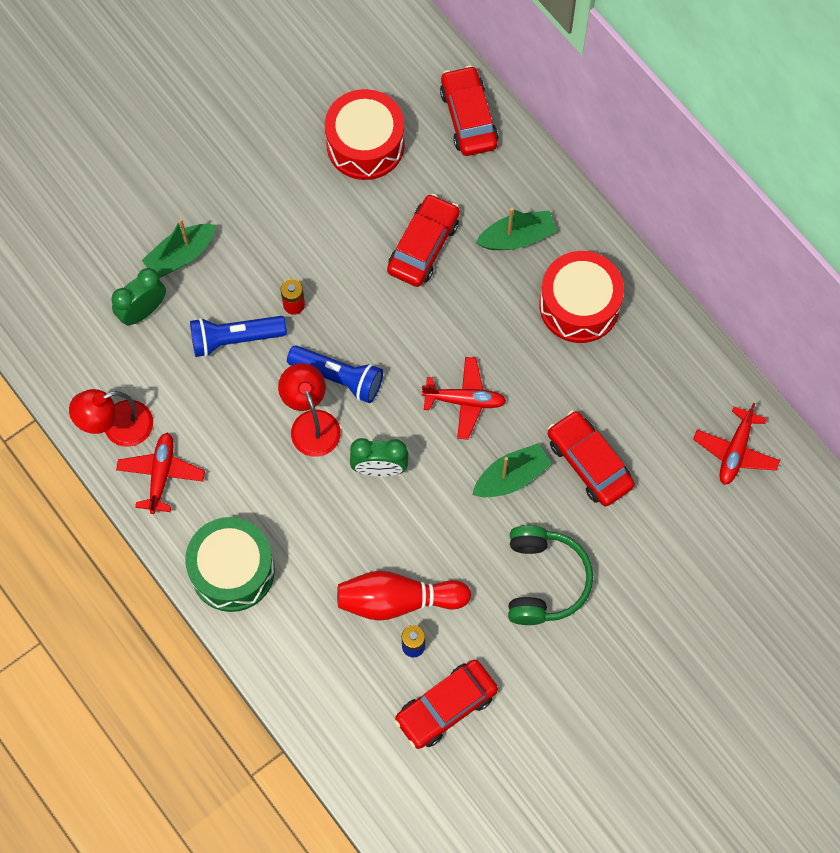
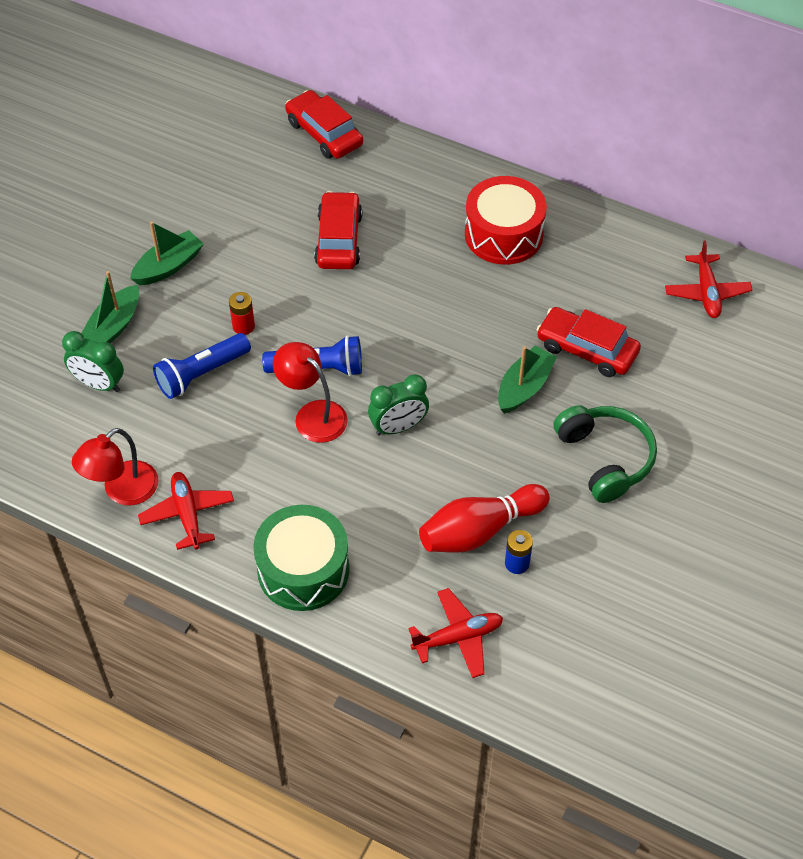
camera: 25 degrees left, 15 degrees down
(143, 311) = (99, 384): green clock -> green clock turned 90 degrees counterclockwise
(365, 144) = (242, 183): red drum -> none
(446, 707) = (579, 603): red car -> none
(464, 401) = (445, 343): red plane -> red plane (458, 637)
(517, 238) = (418, 204): green boat -> green boat (168, 266)

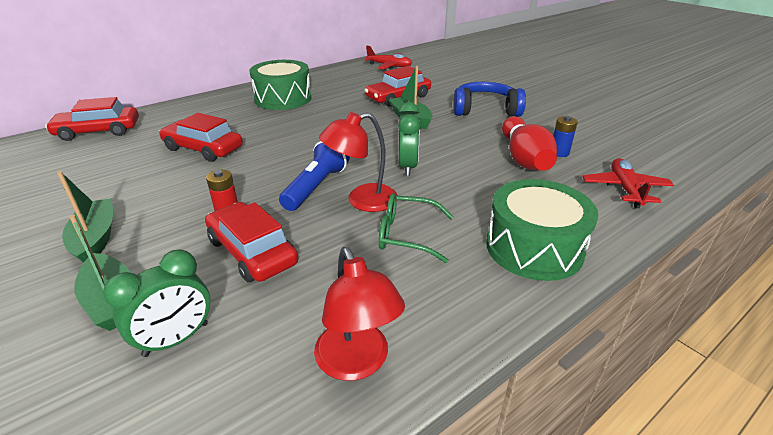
camera: 65 degrees left, 20 degrees down
(187, 514) = (427, 311): red plane -> none
(201, 374) = (252, 251): blue flashlight -> red car
(276, 469) = (407, 235): none -> green glasses
(503, 234) = (283, 99): red drum -> green drum
(605, 458) = (485, 110): green headphones -> blue headphones

